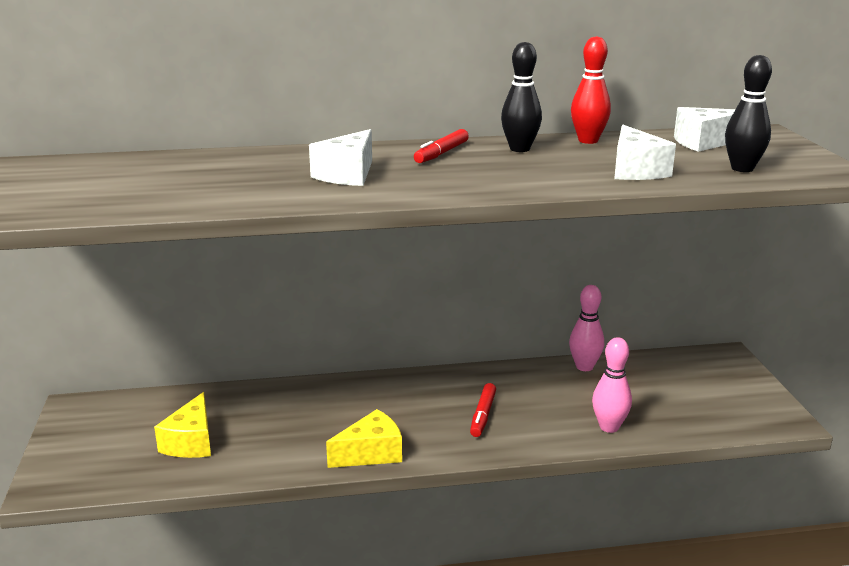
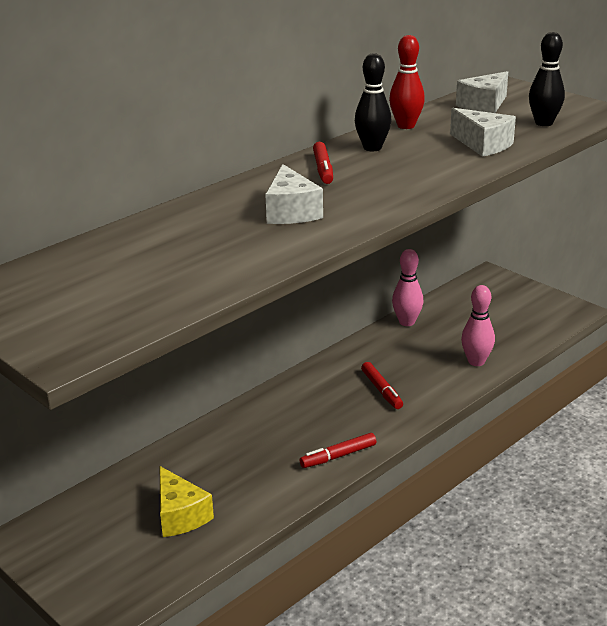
camera: 35 degrees left, 5 degrees up
(371, 453) = (338, 456): yellow cheese -> red marker

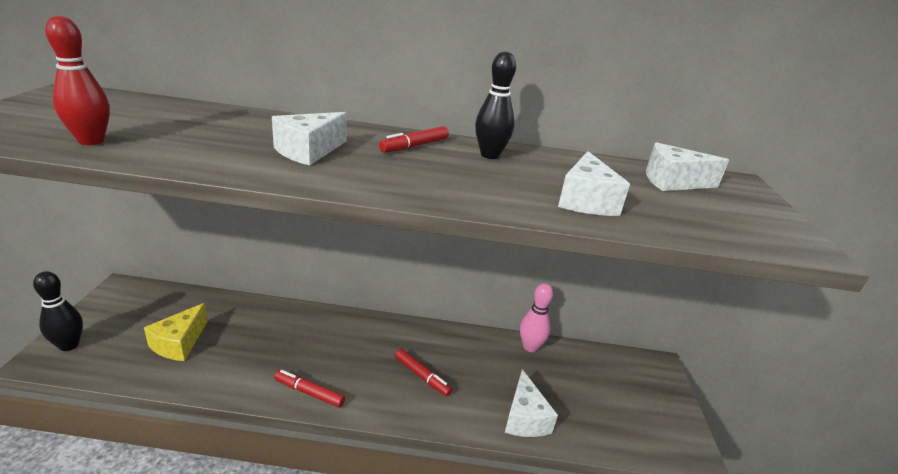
camera: 45 degrees right, 0 degrees up
(381, 390) = (422, 376): red marker -> red marker turned 75 degrees counterclockwise
(406, 126) = (560, 158): red bowling pin -> red bowling pin (91, 141)
(476, 361) = (525, 418): pink bowling pin -> white cheese
(544, 123) = (700, 221): black bowling pin -> black bowling pin (69, 345)

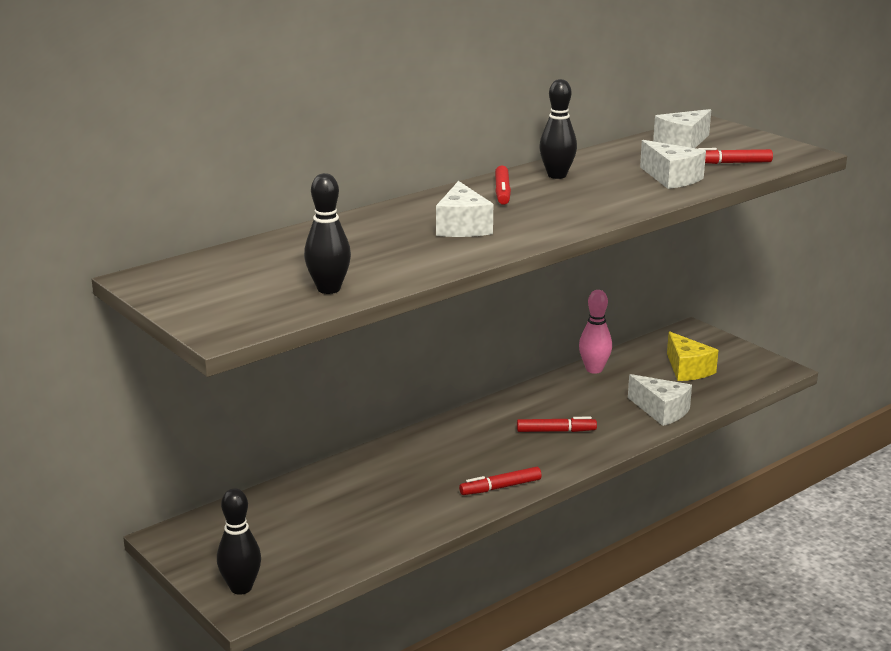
camera: 40 degrees left, 5 degrees down
(91, 141) = (328, 289): red bowling pin -> black bowling pin
(179, 343) = (331, 528): yellow cheese -> yellow cheese (687, 369)
(686, 217) = (731, 163): none -> red marker

